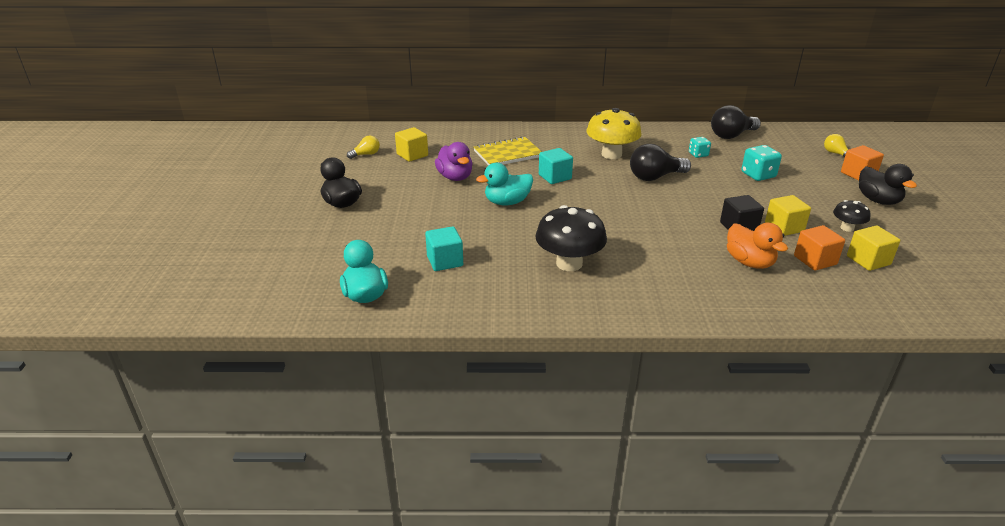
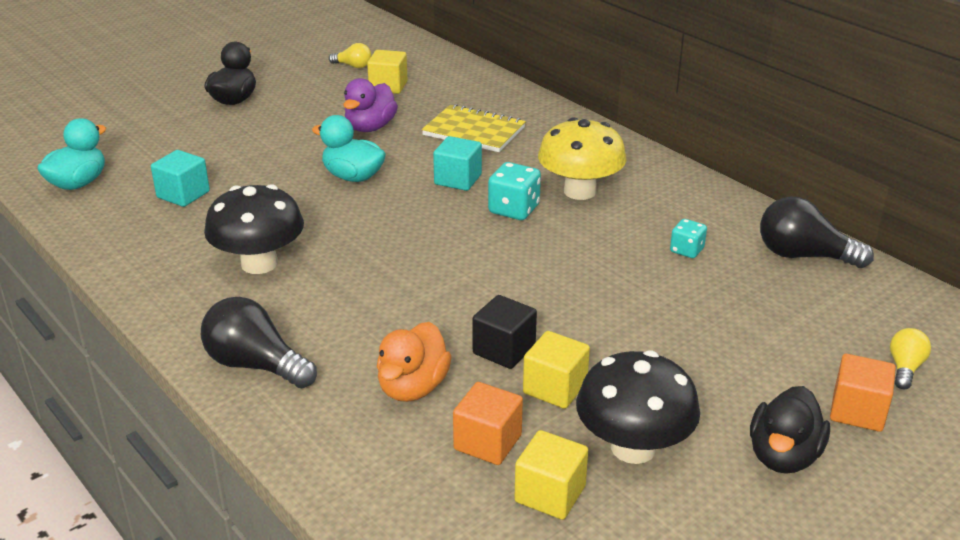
camera: 50 degrees right, 0 degrees up
(655, 177) = (561, 242): black light bulb -> black light bulb (256, 365)
(758, 175) = (697, 318): turquoise dice -> turquoise dice (514, 209)
(847, 228) = (633, 447): black mushroom -> black mushroom, size x1.90

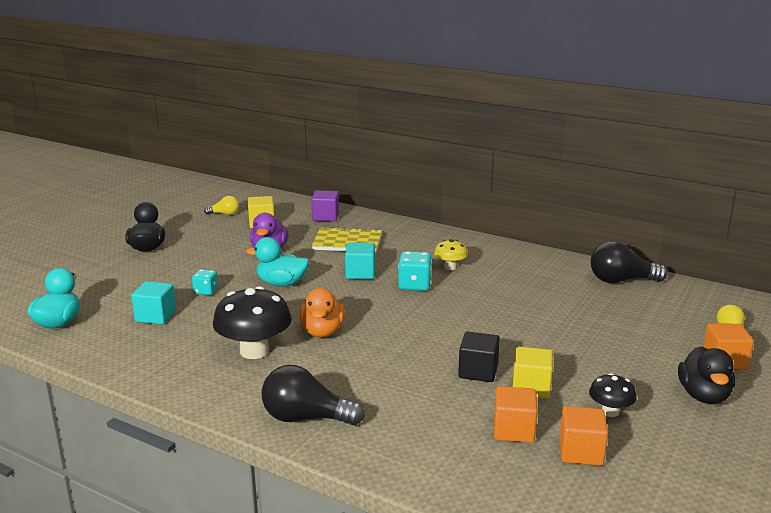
camera: 20 degrees left, 10 degrees down
(413, 387) = (434, 408): orange duck -> orange duck (322, 332)
(472, 89) = (325, 217): none -> purple cube
(550, 494) = (581, 452): yellow cube -> orange cube
(580, 191) = (450, 267): yellow mushroom -> yellow mushroom, size x0.53
(633, 447) = (610, 412): black mushroom -> black mushroom, size x0.53
(686, 250) = (548, 290): turquoise dice -> turquoise dice (206, 291)

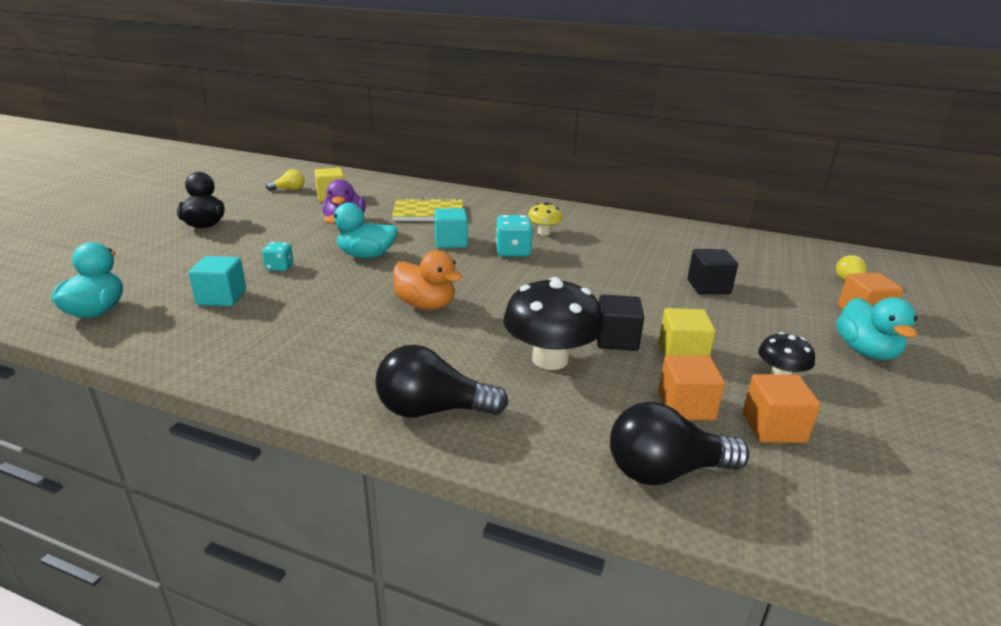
camera: 10 degrees left, 5 degrees up
(254, 351) = (350, 331): black mushroom -> black mushroom (550, 359)
(322, 332) = (426, 305): orange duck -> orange duck turned 45 degrees counterclockwise
(325, 217) = (398, 190): purple cube -> none
(586, 328) = (708, 287): none -> black cube
(621, 281) = (719, 239): black light bulb -> black light bulb (665, 471)
(703, 396) = (866, 351): black duck -> turquoise duck

